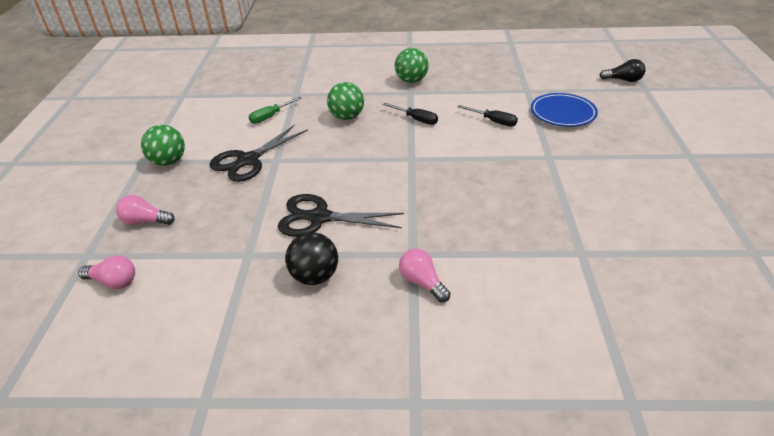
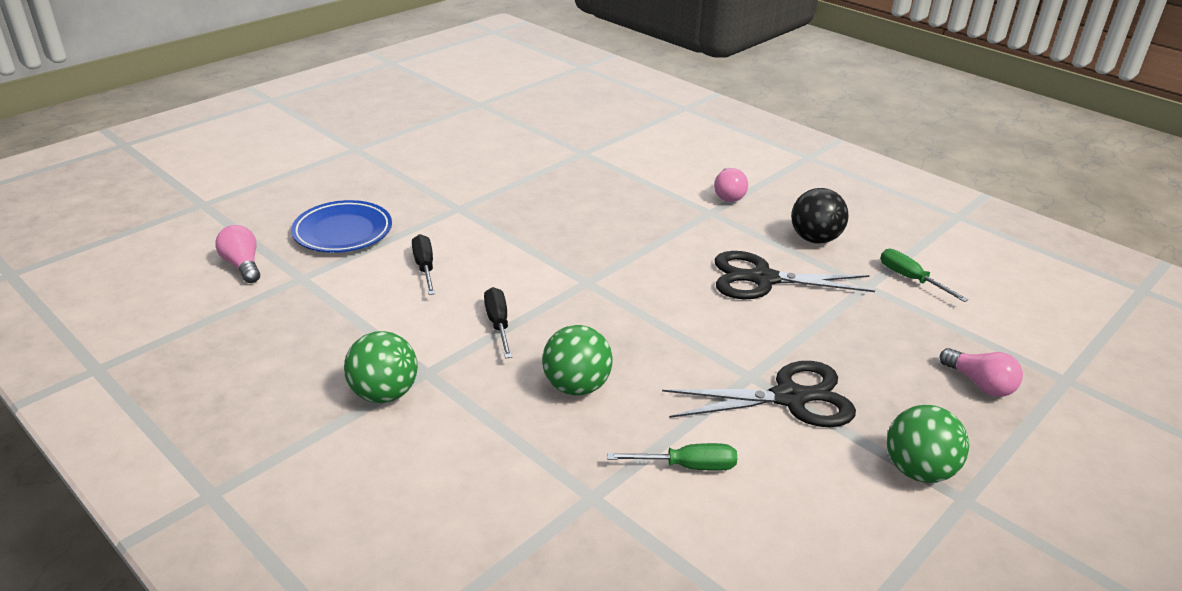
camera: 140 degrees left, 5 degrees down
(113, 282) = (1030, 332): pink light bulb -> pink light bulb (243, 265)
(219, 280) = (910, 279): none -> green screwdriver
(319, 218) = (763, 279): black scissors -> black scissors turned 135 degrees clockwise
(623, 80) = (186, 223): black light bulb -> none

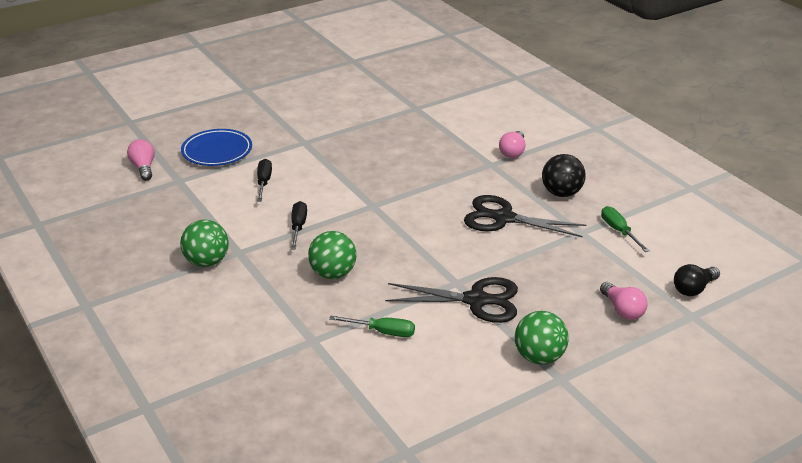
camera: 15 degrees right, 0 degrees up
(1044, 342) = (693, 289): none -> black light bulb

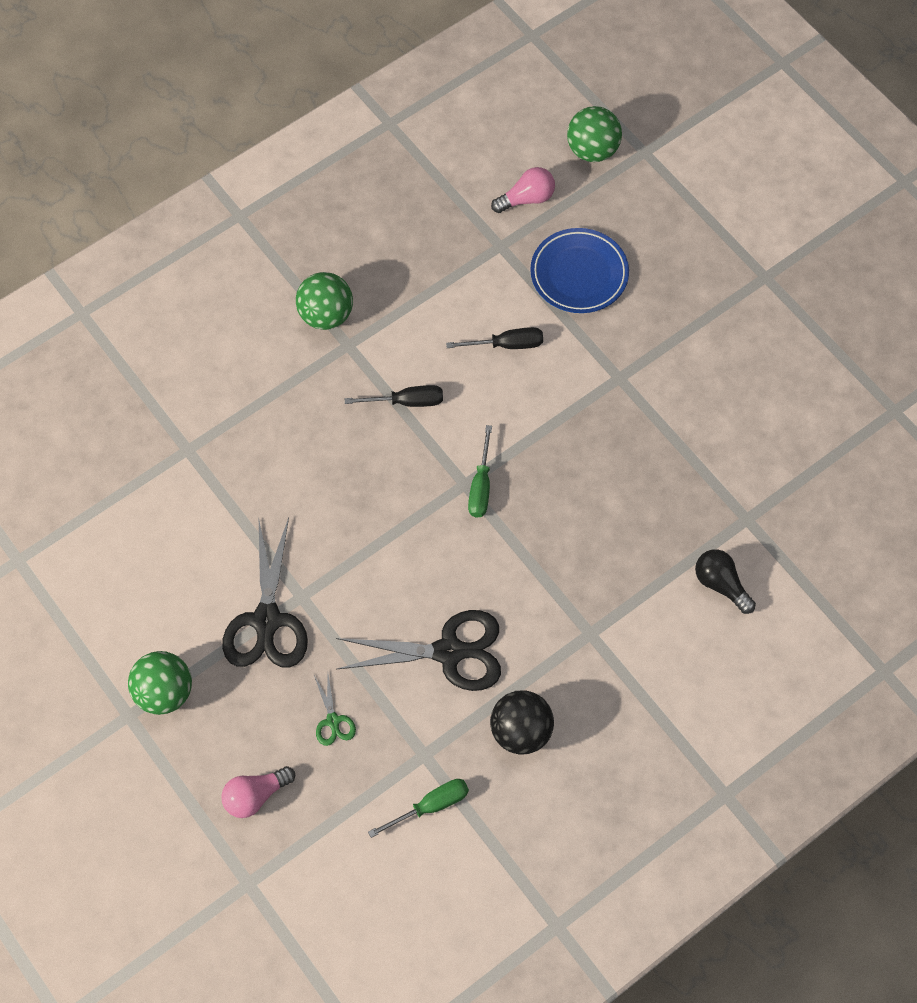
camera: 85 degrees right, 30 degrees up
(333, 274) = (311, 454): green ball -> green ball (592, 150)
(382, 332) = (204, 520): green screwdriver -> green screwdriver (481, 486)
(503, 218) = (449, 651): black scissors -> black scissors turned 75 degrees clockwise
(513, 152) = (629, 664): pink light bulb -> none
(558, 271) = (333, 721): none -> green scissors
(693, 289) = (304, 893): black light bulb -> black light bulb (721, 584)

